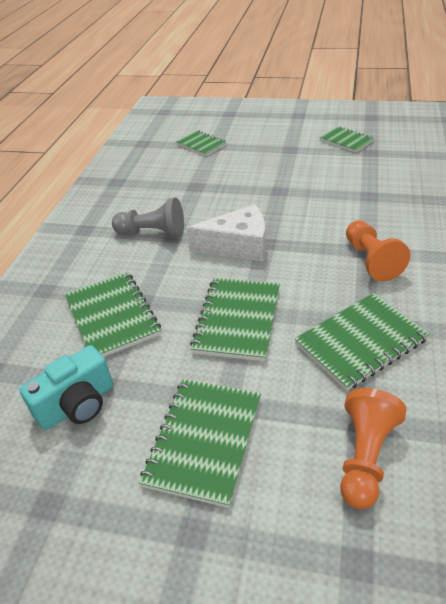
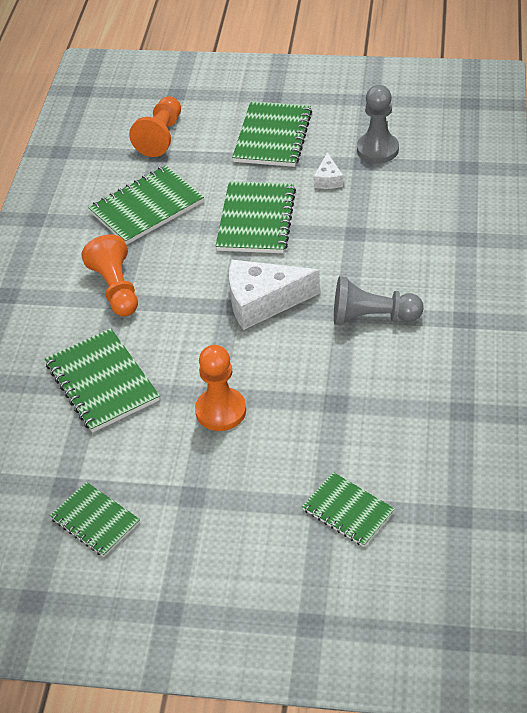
camera: 175 degrees right, 5 degrees up
(77, 405) = (377, 149): turquoise camera -> grey pawn
(112, 316) = (379, 216): green notebook -> green notebook (102, 382)
(150, 365) = (328, 179): none -> white cheese
(273, 183) = (221, 411): none -> orange pawn

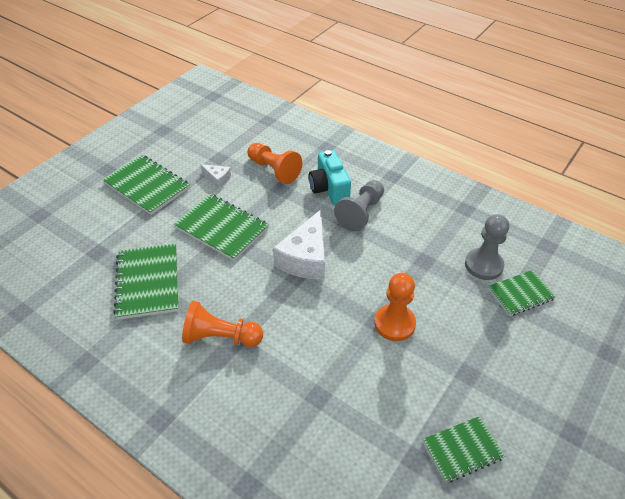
camera: 65 degrees left, 0 degrees up
(102, 382) = (317, 387): green notebook -> none
(161, 137) = (78, 242): orange pawn -> orange pawn (274, 170)
(377, 149) = (213, 147): grey pawn -> grey pawn (483, 265)
(389, 274) = (329, 189): none -> turquoise camera

